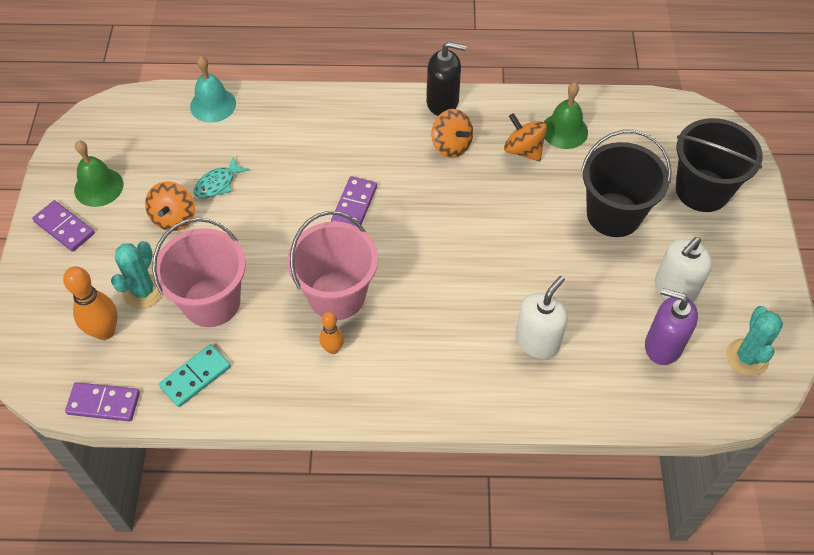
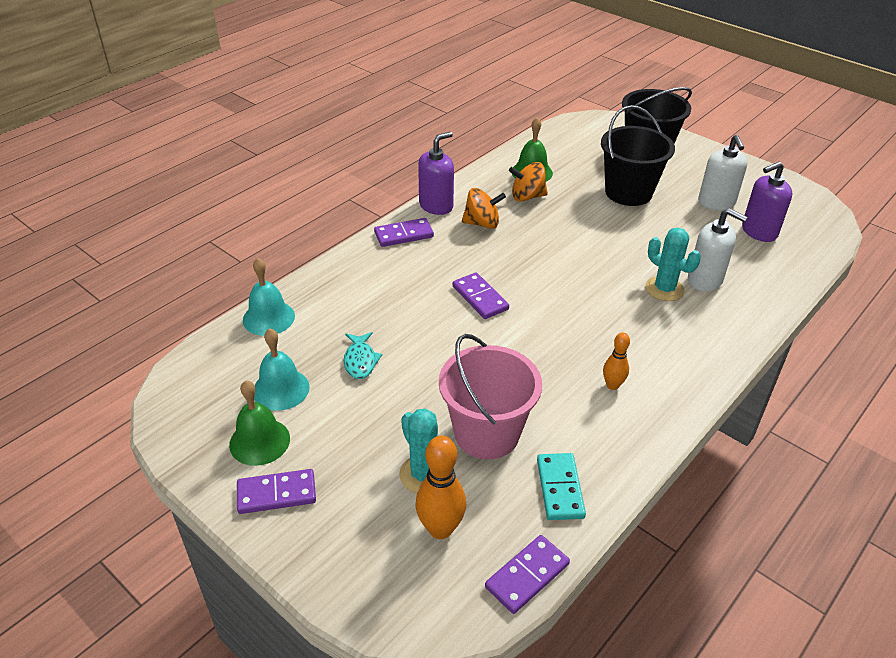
camera: 50 degrees left, 15 degrees down
(152, 163) = (281, 389): none -> turquoise bell
(174, 218) = (363, 408): orange spinning top -> none
(337, 295) = (560, 354): pink bucket -> none
(383, 109) = (404, 235): none -> purple domino
(443, 102) = (436, 205): black soap dispenser -> purple soap dispenser
(537, 341) = (705, 280): white soap dispenser -> white soap dispenser turned 135 degrees clockwise
(747, 357) = (797, 206): turquoise cactus -> turquoise cactus (664, 289)

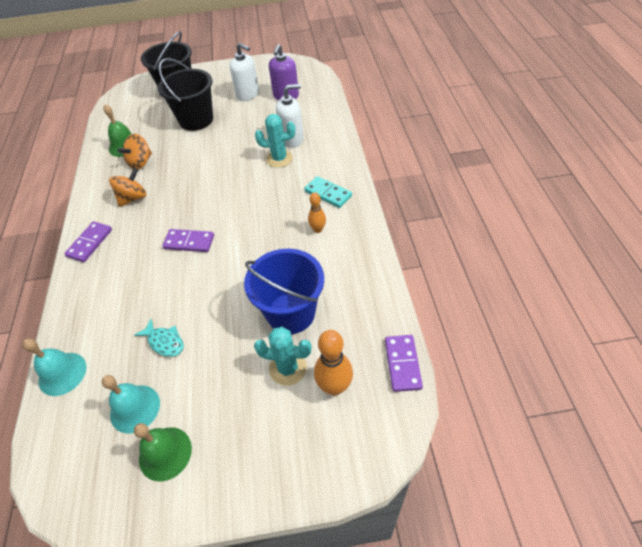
camera: 45 degrees left, 10 degrees up
(276, 494) = (220, 471): purple domino -> none
(436, 205) = (88, 209): purple soap dispenser -> none
(486, 433) = (291, 313): pink bucket -> blue bucket
(559, 488) = (361, 305): turquoise domino -> turquoise domino (328, 194)

